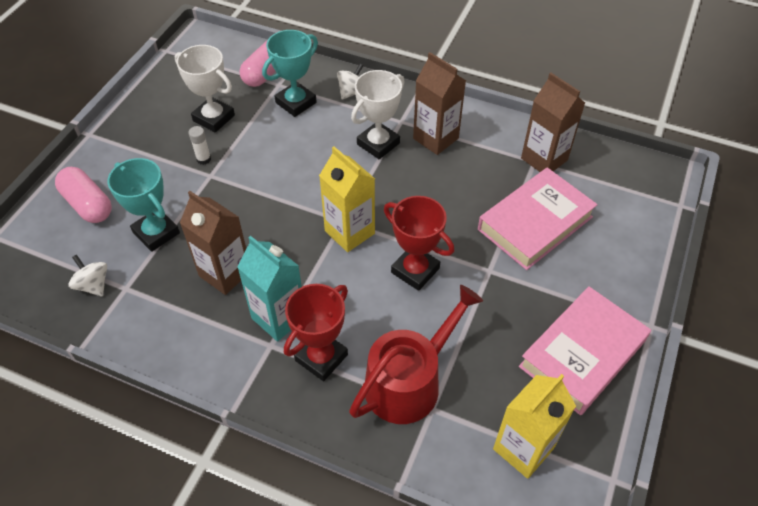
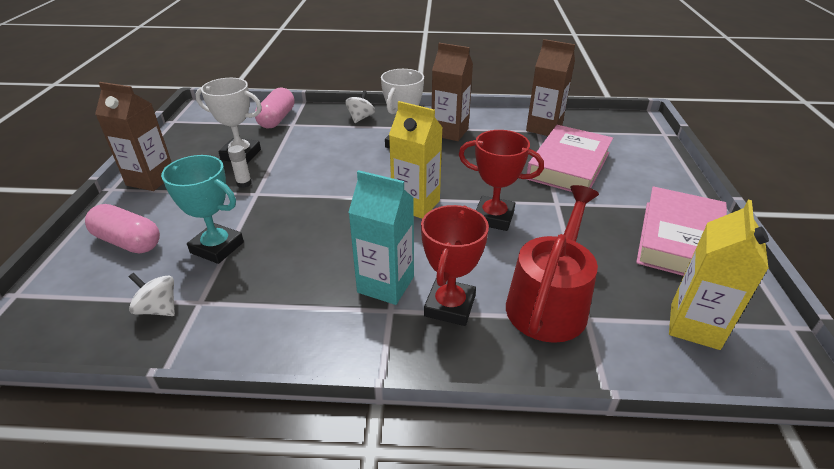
camera: 20 degrees left, 15 degrees down
(225, 273) = (309, 262): brown carton -> brown carton (151, 179)
(296, 102) = (314, 132): turquoise trophy -> none

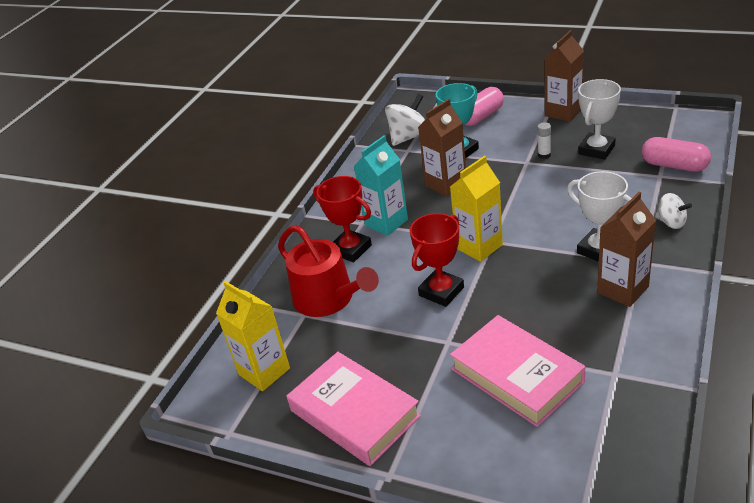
camera: 115 degrees right, 0 degrees up
(158, 309) = (409, 137): white spinning top -> white spinning top, size x1.65
(544, 128) = (621, 382): brown carton -> brown carton (446, 184)

